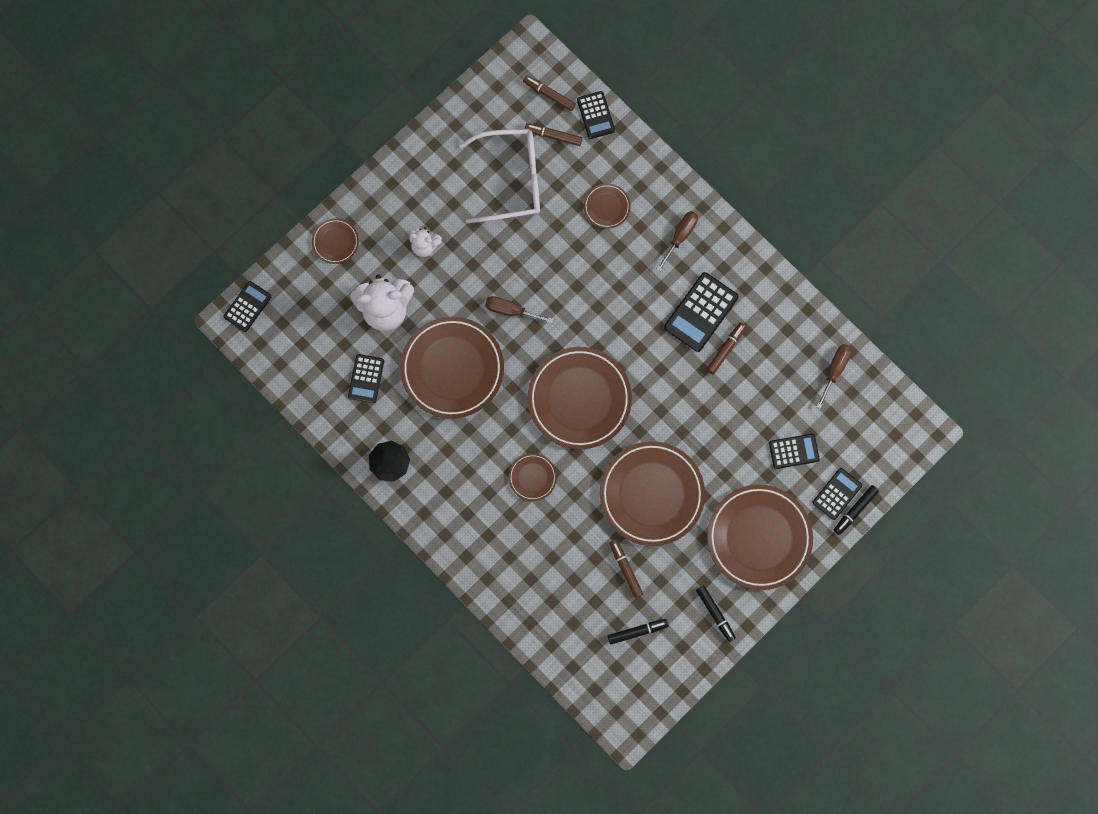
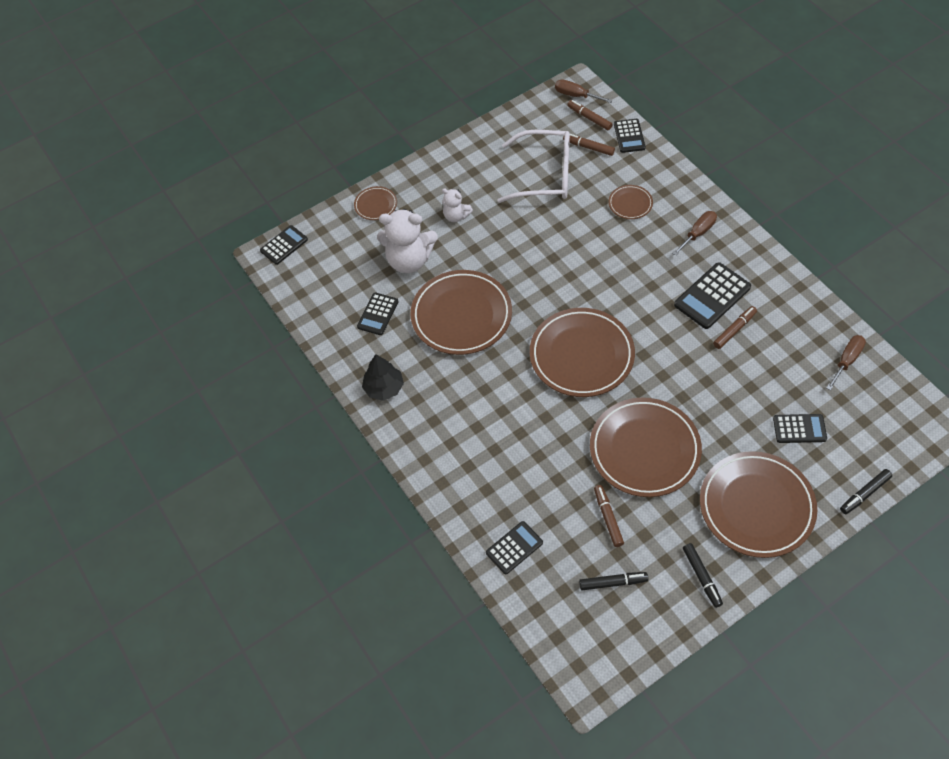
camera: 15 degrees right, 20 degrees down
(510, 310) = (526, 275): brown screwdriver -> brown screwdriver (576, 95)
(532, 477) = (523, 418): brown plate -> none
(837, 494) = (845, 475): black calculator -> black calculator (514, 548)

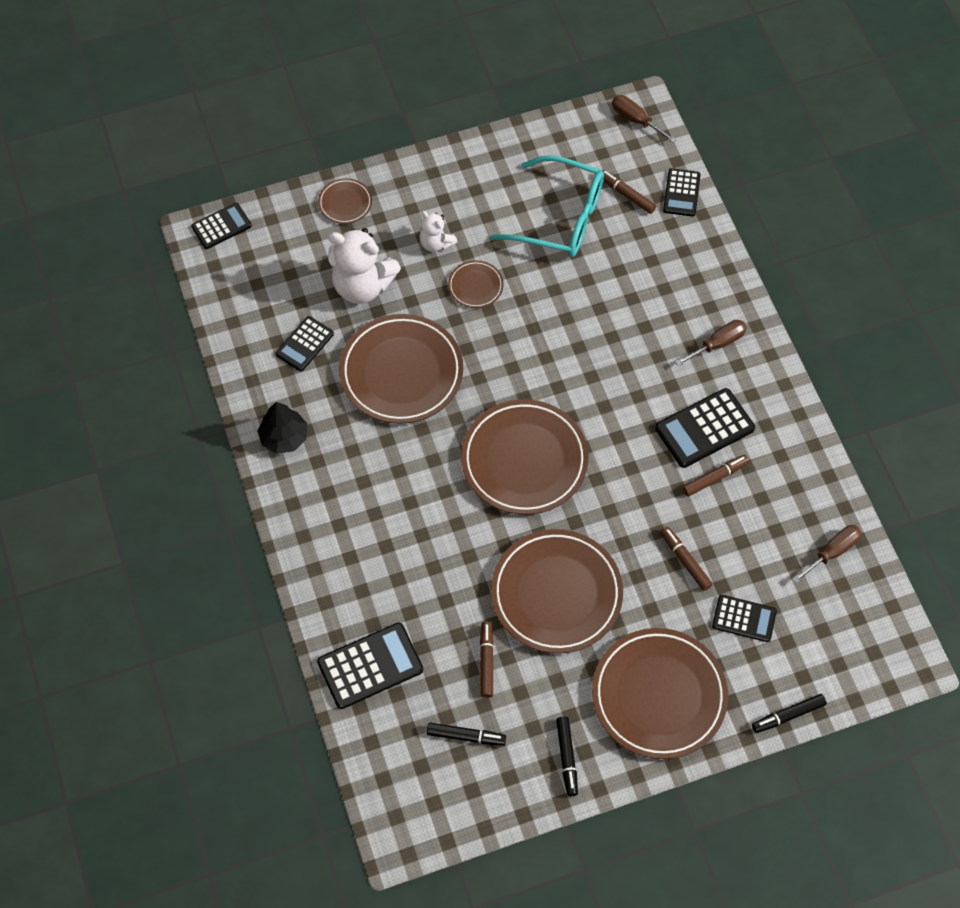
camera: 10 degrees right, 5 degrees up
(514, 548) = (370, 666): black calculator -> black calculator, size x1.56
(545, 175) = (561, 218): white glasses -> turquoise glasses
(589, 118) = (641, 155): brown marker -> brown marker (685, 560)
(630, 204) = (650, 283): brown plate -> brown plate (475, 286)

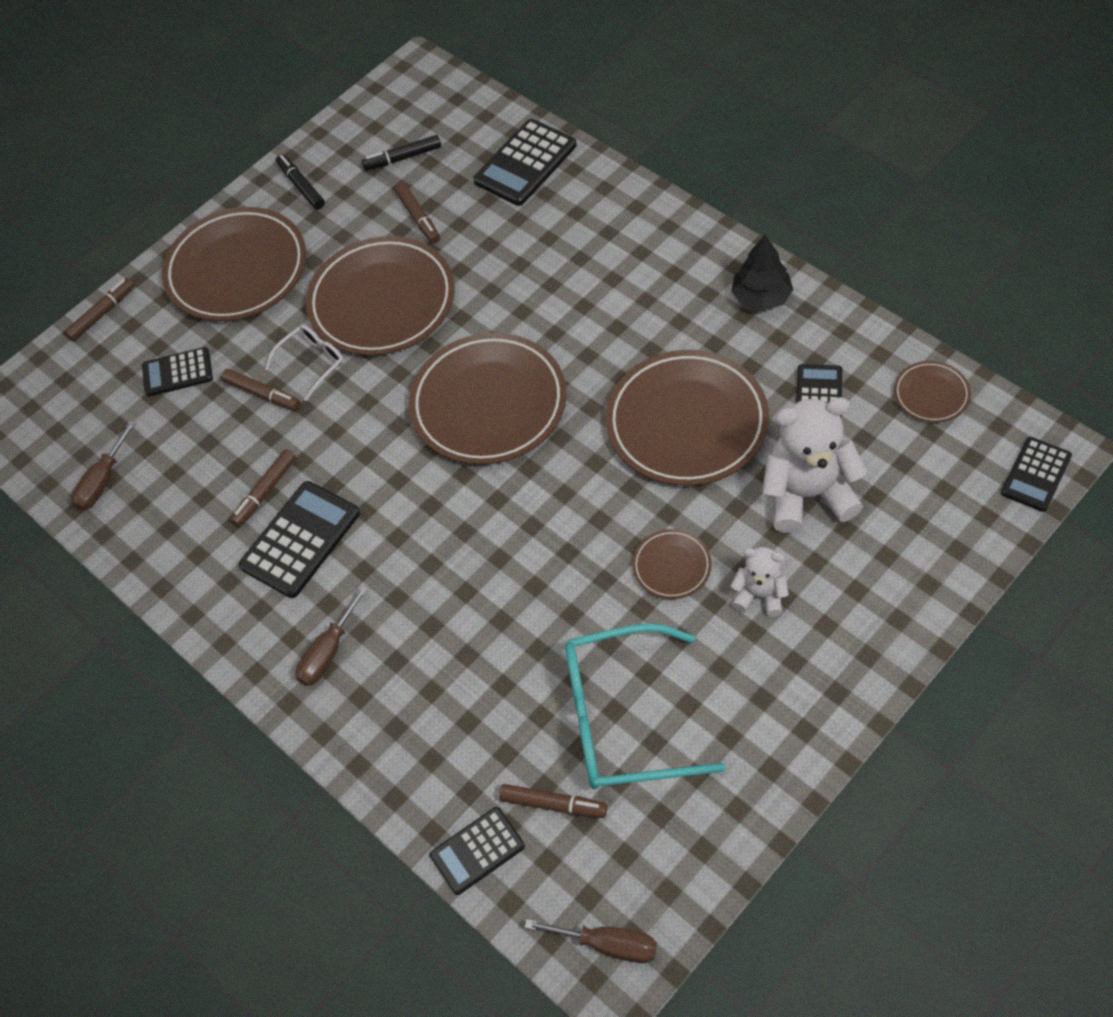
camera: 160 degrees right, 5 degrees down
(345, 203) = (914, 586): brown plate -> brown plate (931, 394)
(635, 567) = (312, 362): none -> white glasses
(681, 193) = (477, 851): black calculator -> black calculator turned 105 degrees counterclockwise
(788, 715) = (102, 314): black marker -> brown marker

